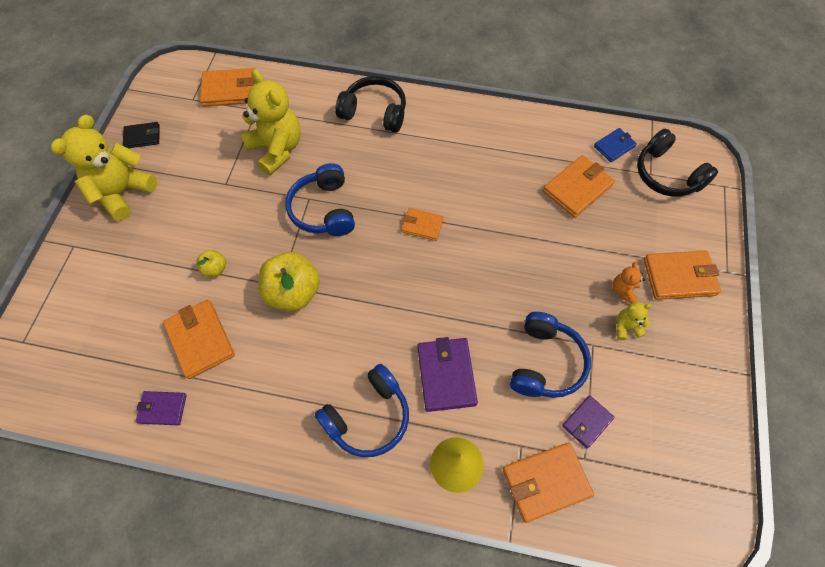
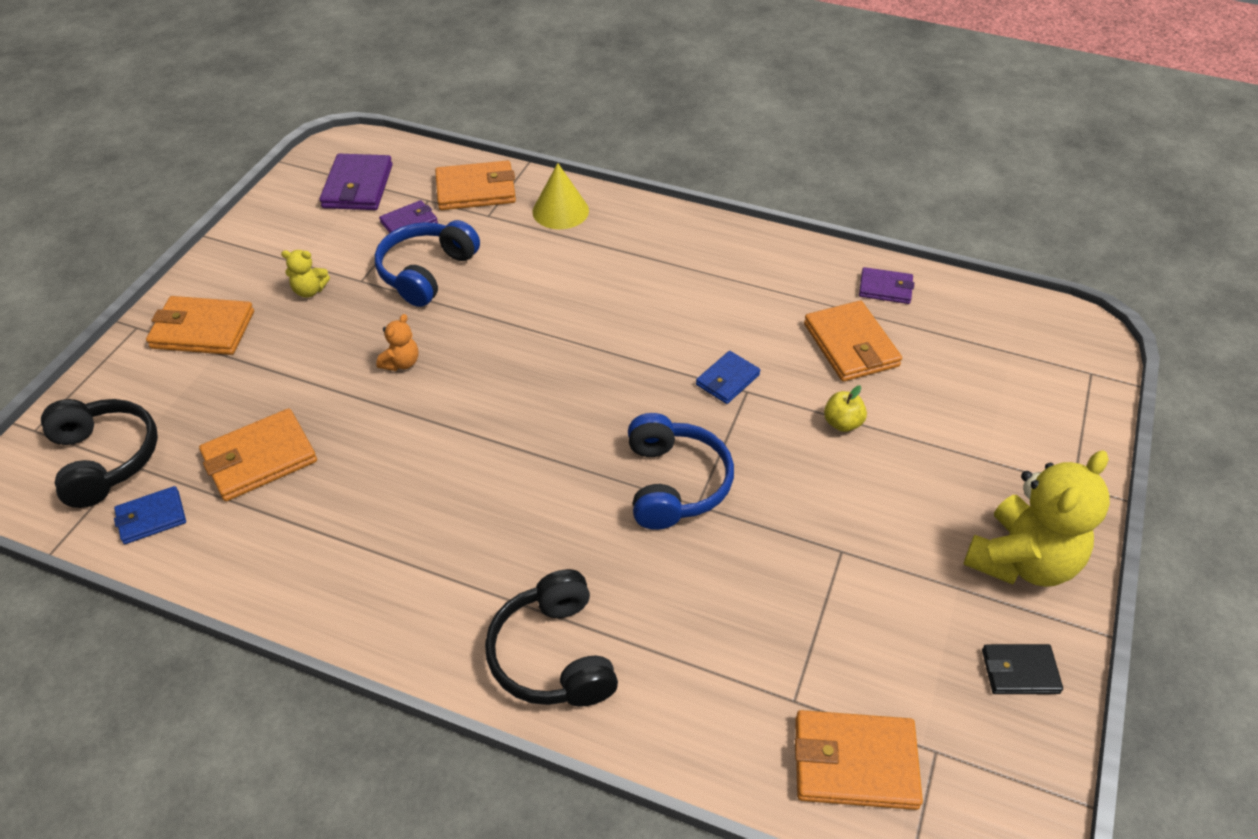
camera: 170 degrees left, 15 degrees down
(276, 149) = (751, 603): yellow teddy bear -> none
(293, 292) = (727, 380): yellow apple -> blue wallet
(368, 417) = (646, 254): blue headphones -> none
(374, 112) = (553, 655): black headphones -> black headphones turned 45 degrees clockwise
(422, 225) = (524, 439): orange wallet -> none
(446, 375) = (547, 276): purple wallet -> purple wallet (358, 186)
(623, 290) = (286, 325): orange teddy bear -> orange teddy bear (401, 363)

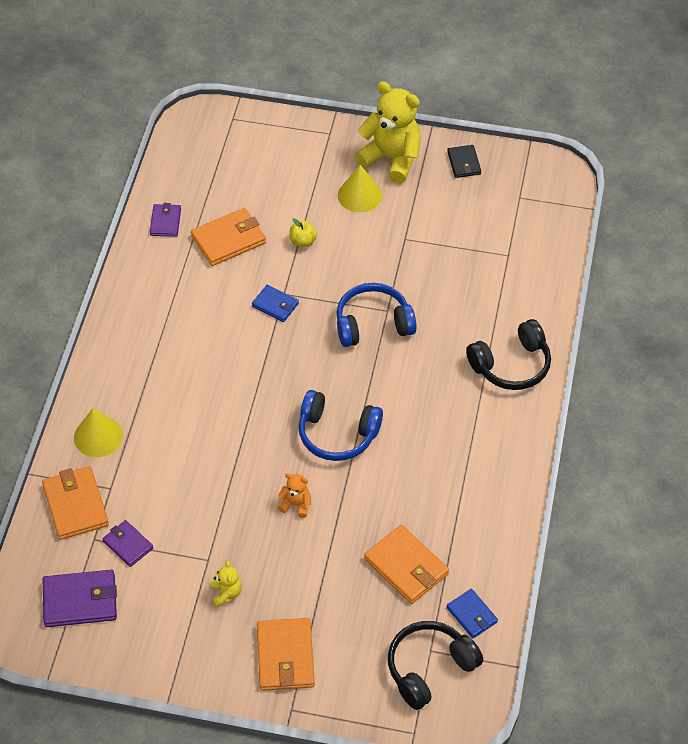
camera: 100 degrees left, 5 degrees up
(426, 272) = (190, 515): blue headphones -> blue headphones (337, 434)
(854, 763) = (535, 229): orange wallet -> none
(937, 505) = (359, 195): none -> yellow cone

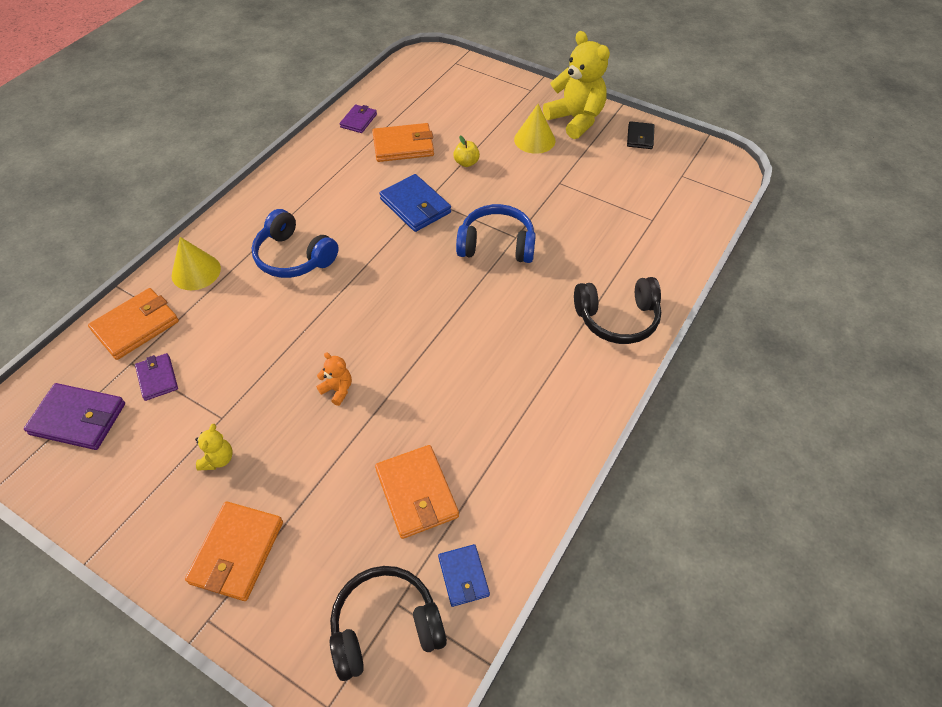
camera: 20 degrees right, 0 degrees up
(75, 505) = (136, 326): orange wallet -> orange wallet turned 45 degrees clockwise
(275, 305) = (415, 206): blue wallet -> blue wallet, size x1.65
(337, 434) = (413, 334): blue headphones -> blue headphones (294, 257)

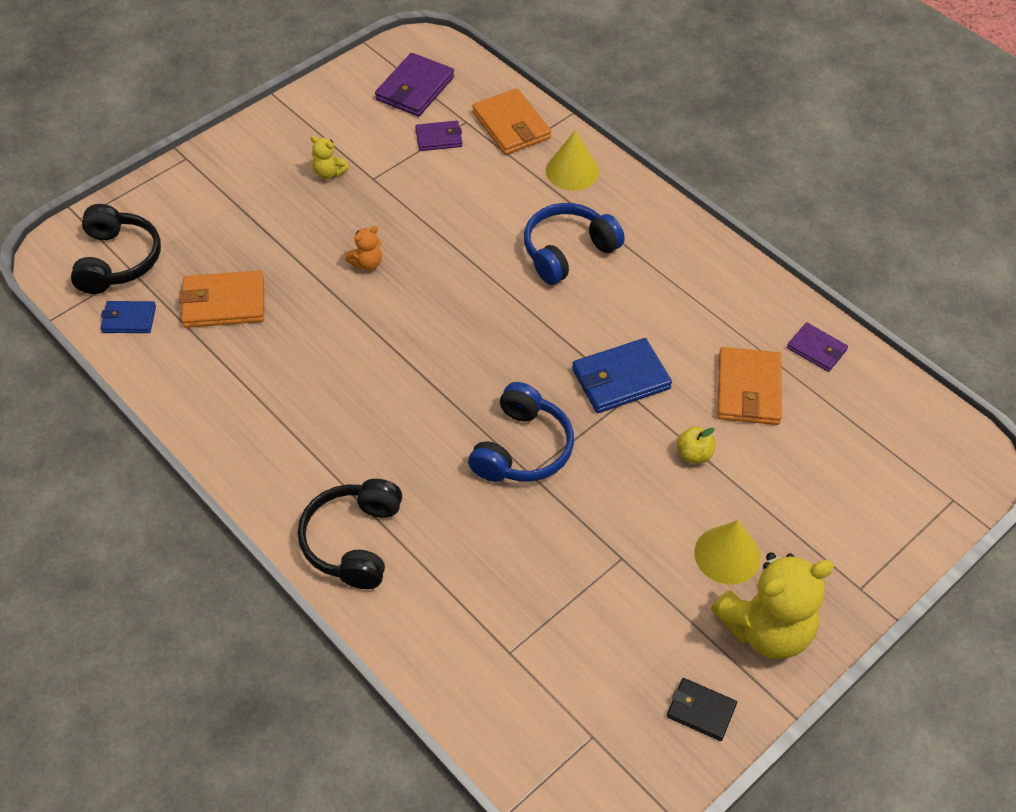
camera: 105 degrees right, 0 degrees up
(237, 552) = (232, 178): orange wallet -> none

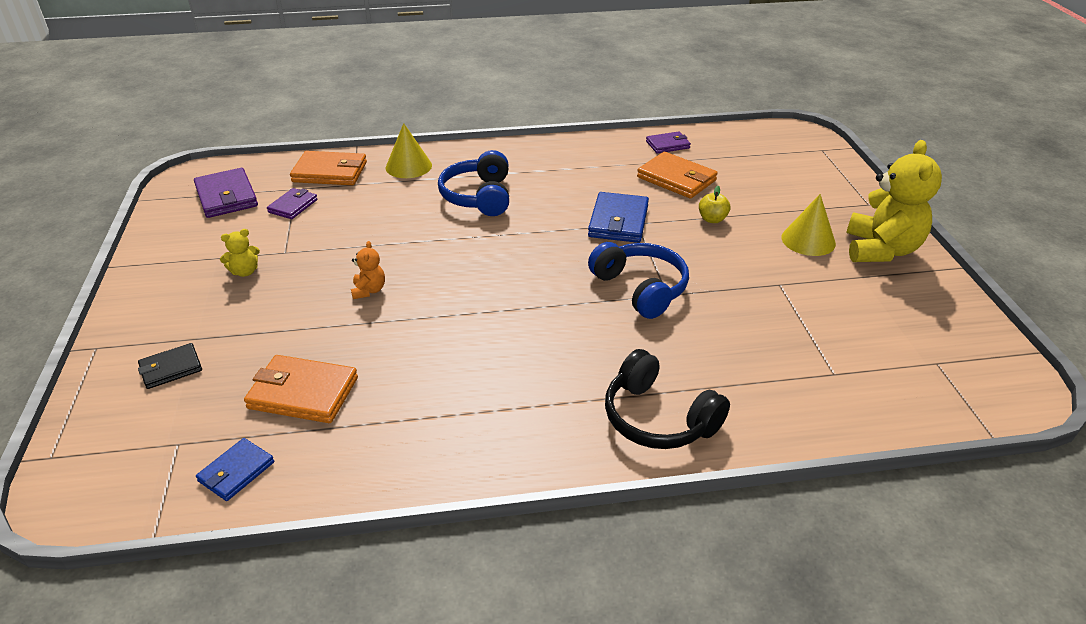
camera: 55 degrees left, 15 degrees down
(118, 260) = (149, 449): black headphones -> none
(224, 303) = (303, 393): orange wallet -> orange wallet turned 75 degrees clockwise
(700, 711) = (936, 303): black wallet -> black wallet (171, 368)

